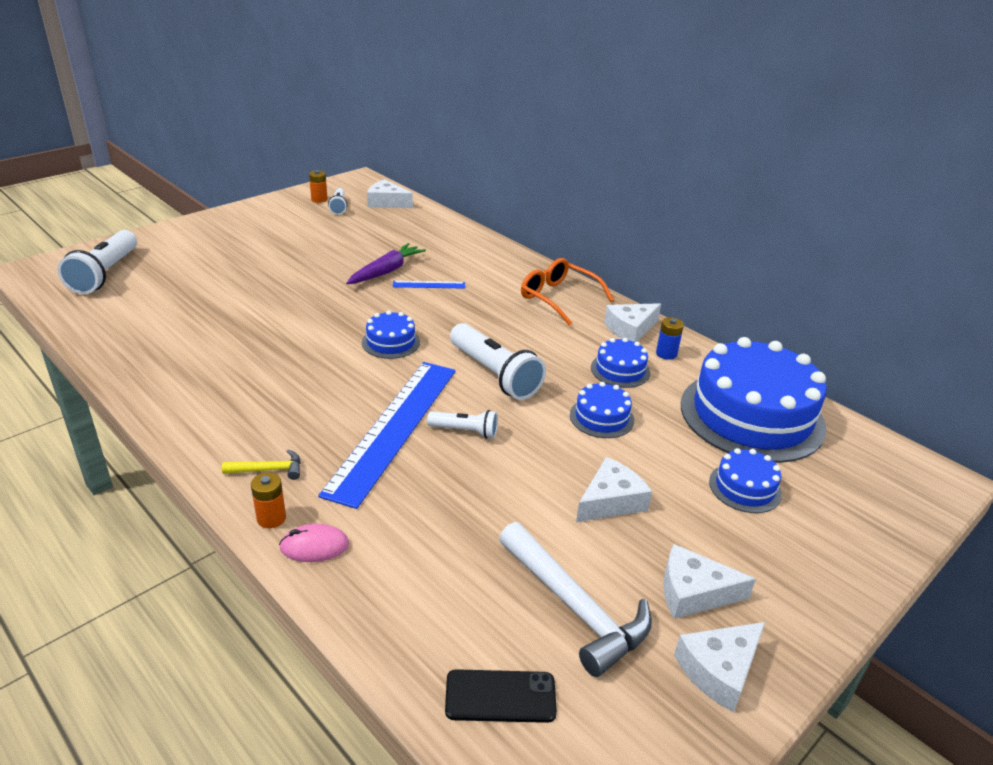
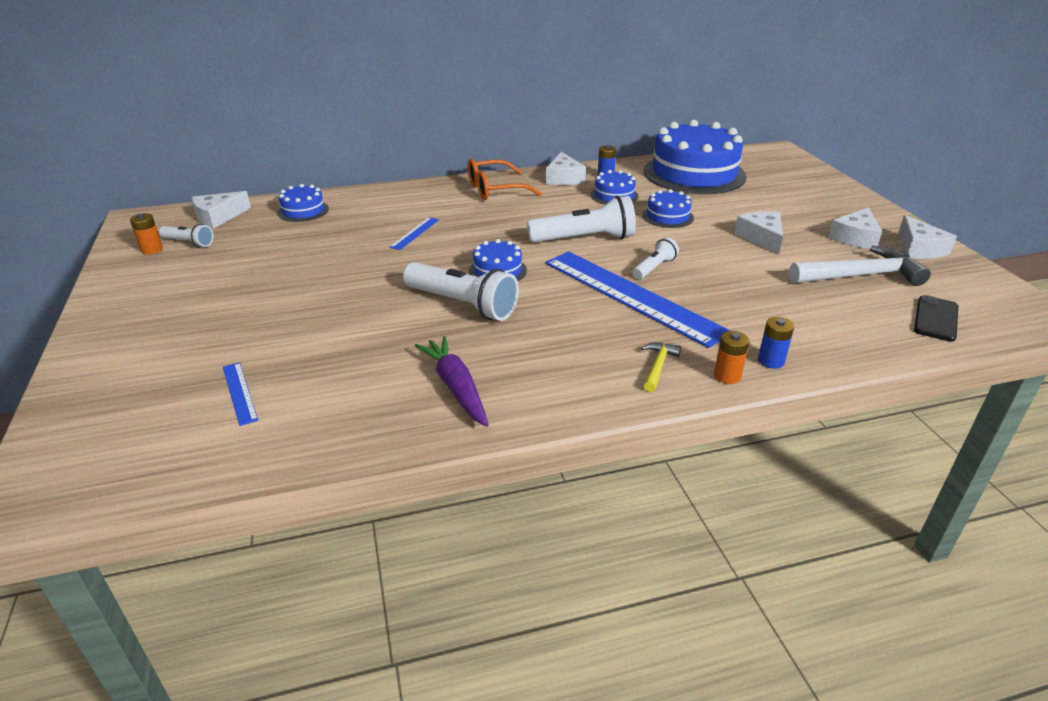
camera: 60 degrees left, 0 degrees up
(105, 274) = (140, 428): white flashlight -> white flashlight (462, 304)
(154, 291) = (239, 392): none -> blue ruler
(314, 546) = (771, 361): pink mouse -> blue battery
(386, 271) = (366, 247): purple carrot -> purple carrot (456, 387)
(745, 487) = (765, 197): blue cake -> blue cake (303, 211)

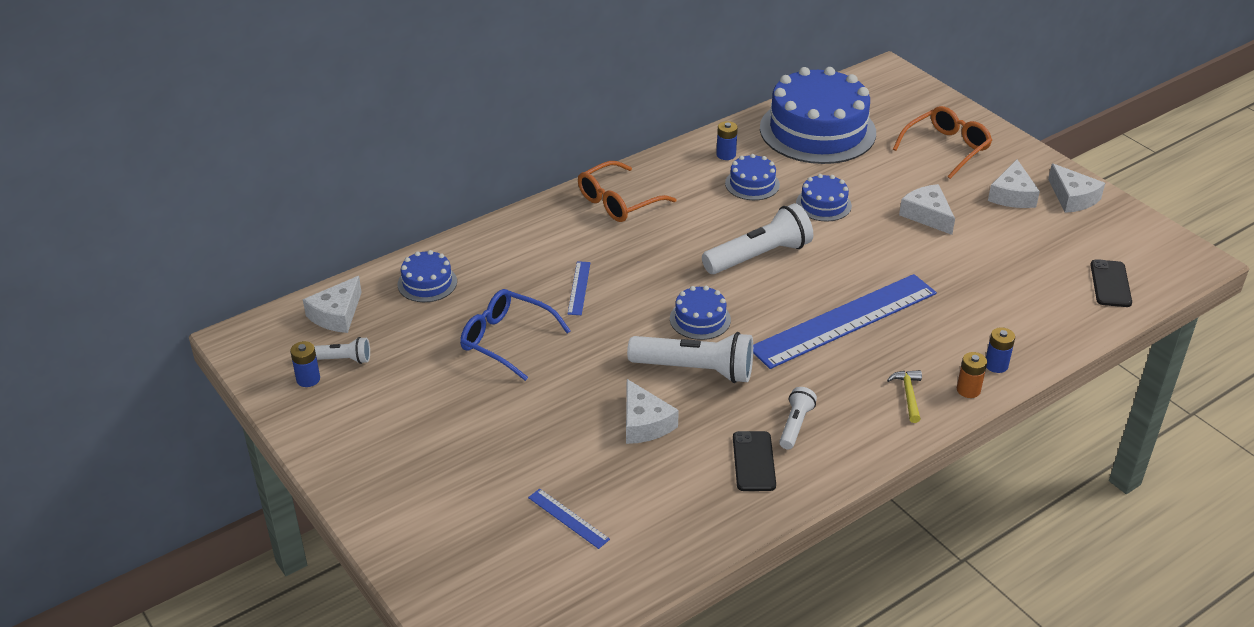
camera: 20 degrees left, 5 degrees up
(152, 250) = (308, 379): orange battery -> blue battery
(324, 254) = (506, 340): none -> blue glasses
(456, 387) = (753, 461): purple carrot -> black phone
(564, 178) = (682, 167): white cheese -> white cheese (644, 423)
(631, 296) = (844, 320): blue ruler -> blue ruler turned 60 degrees counterclockwise
(654, 268) = (846, 280): white flashlight -> white flashlight (795, 425)
(805, 199) = (946, 148): none -> orange glasses
(861, 275) = (1033, 245): white hammer -> none

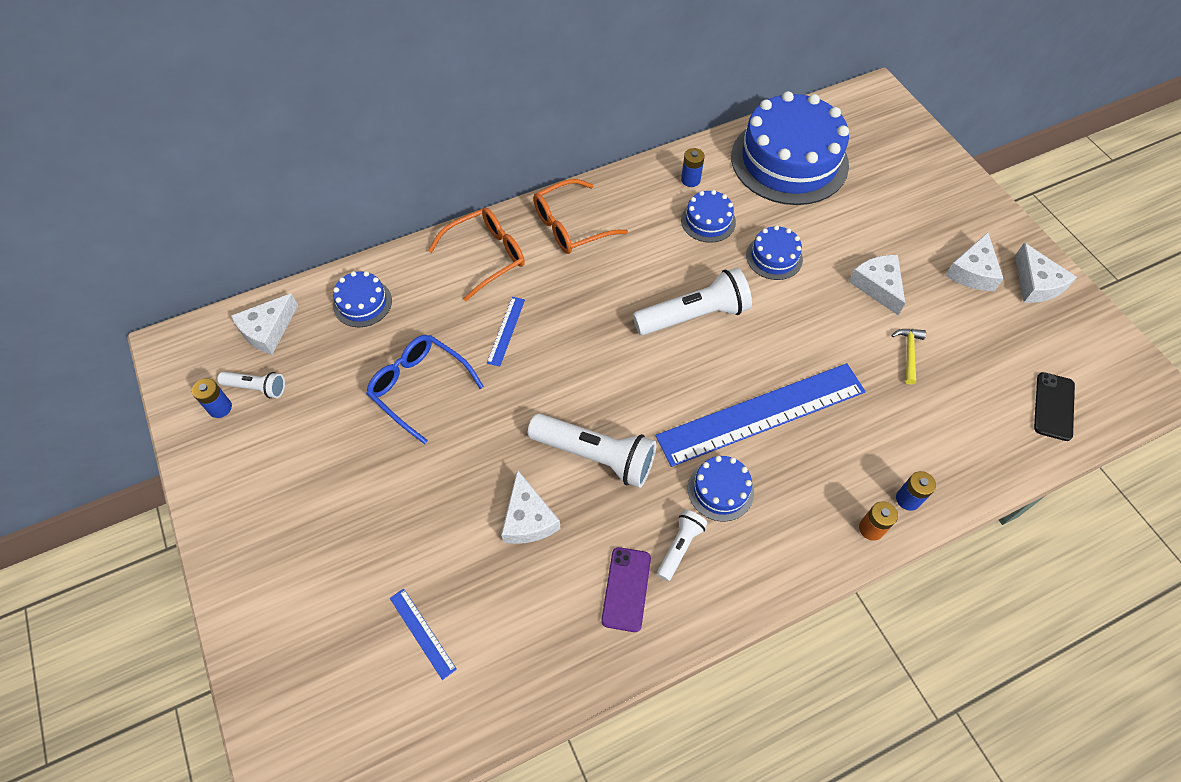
camera: 10 degrees right, 20 degrees up
(700, 319) = (615, 389): blue cake -> blue cake (720, 490)
(753, 461) = (626, 589): black phone -> purple phone
(908, 395) = (806, 525): yellow hammer -> yellow hammer (908, 353)
(946, 148) = (916, 200): orange glasses -> orange glasses (486, 256)

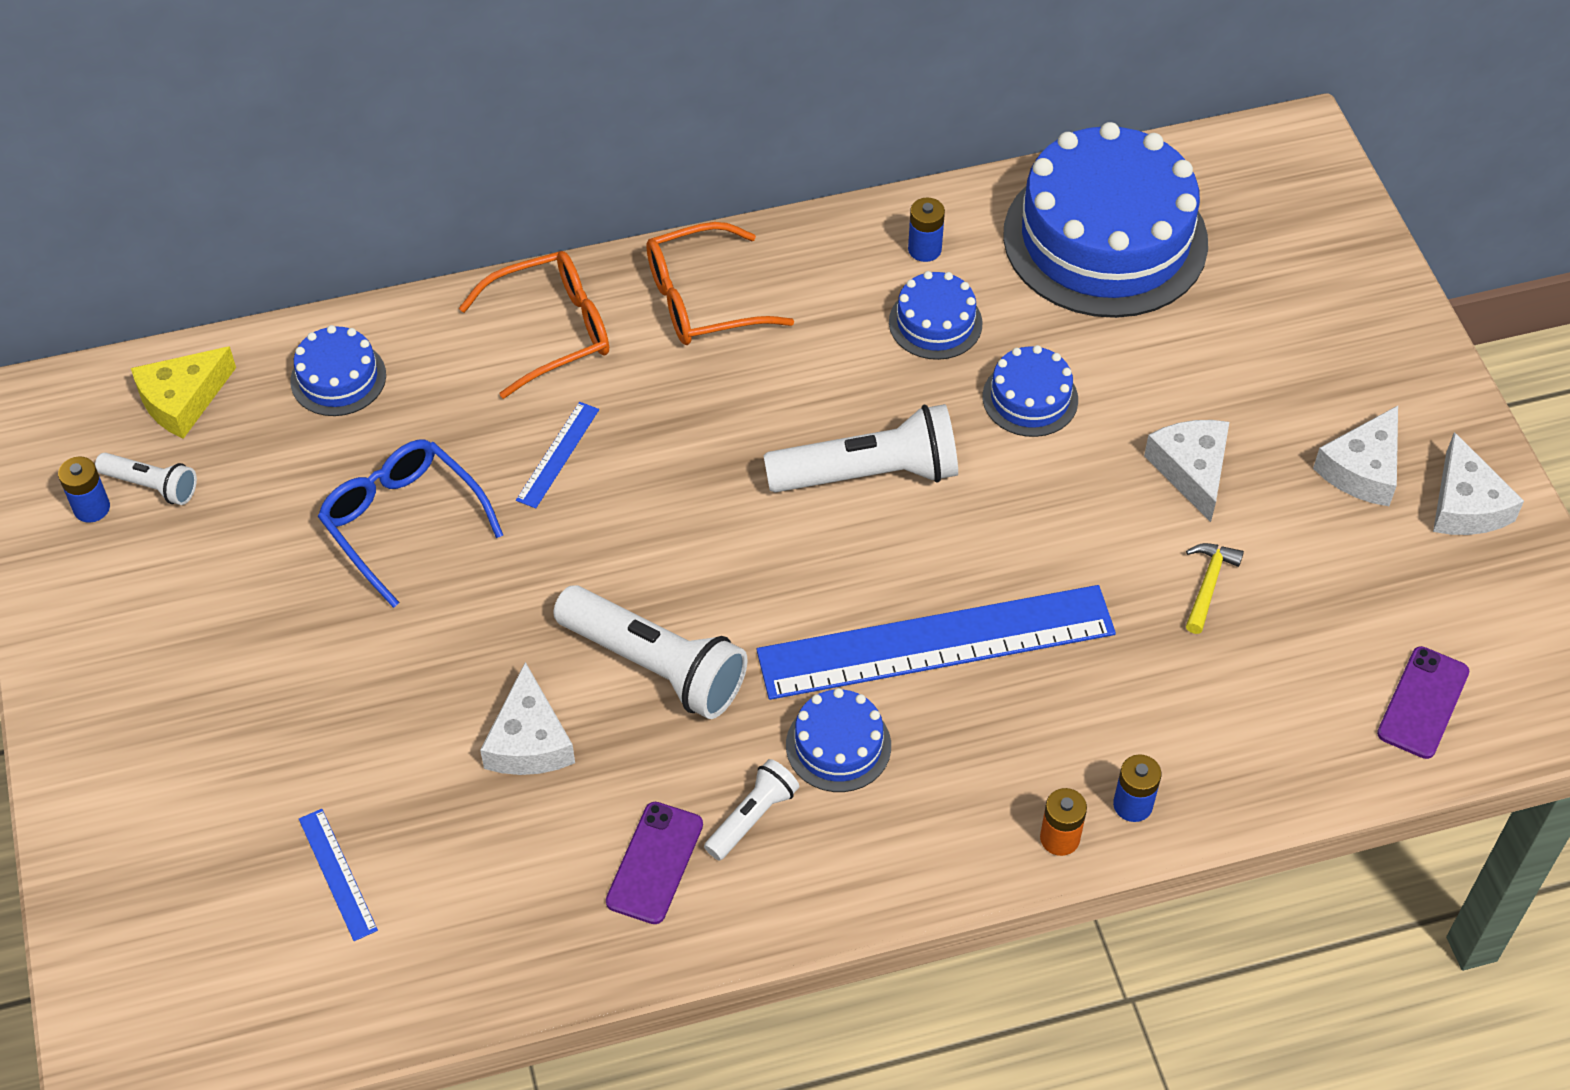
camera: 10 degrees right, 5 degrees down
(268, 330) = (182, 400): white cheese -> yellow cheese
(1053, 406) = (1422, 703): black phone -> purple phone

